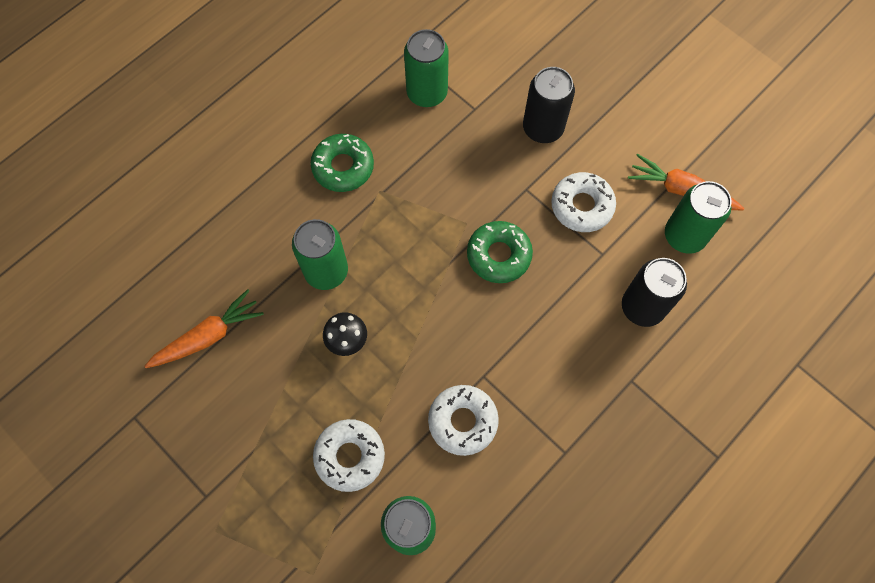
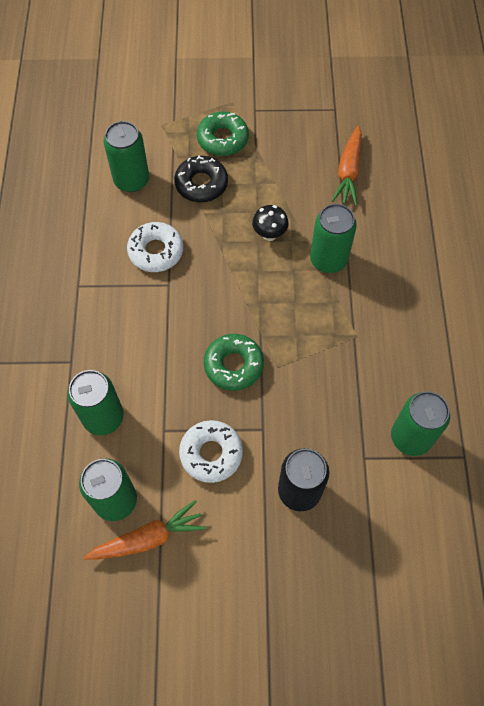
camera: 135 degrees right, 5 degrees down
(343, 167) = (398, 330): green donut -> green donut (222, 139)
(350, 456) = (201, 184): white donut -> black donut
(642, 307) = (103, 417): black can -> green can

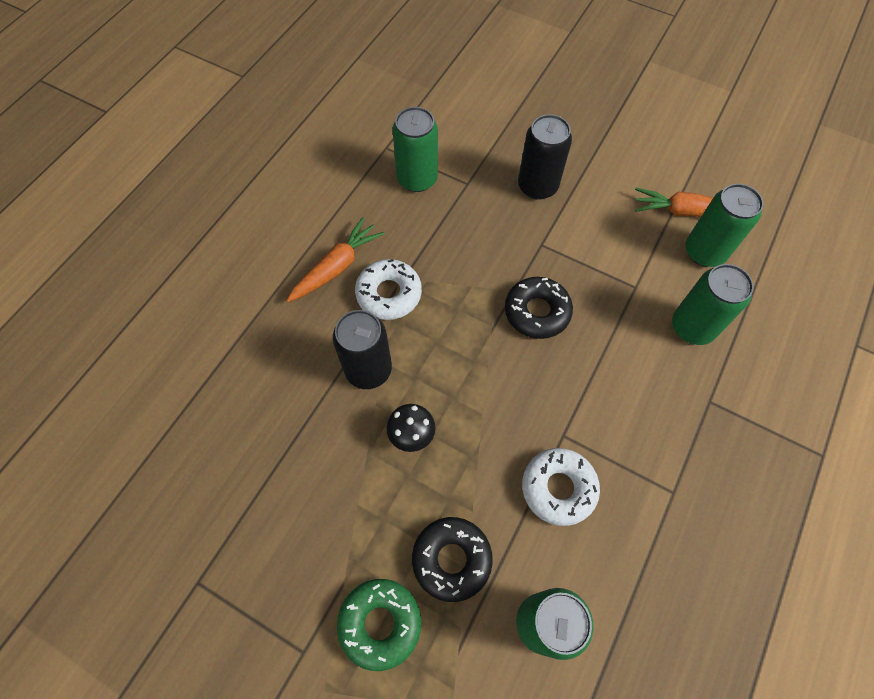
camera: 150 degrees left, 0 degrees up
(211, 453) = (599, 247): white donut -> white donut (389, 294)
(233, 365) = (537, 312): green donut -> black donut
(328, 259) = (368, 369): green can -> black can
(348, 171) = (260, 469): orange carrot -> orange carrot (336, 267)

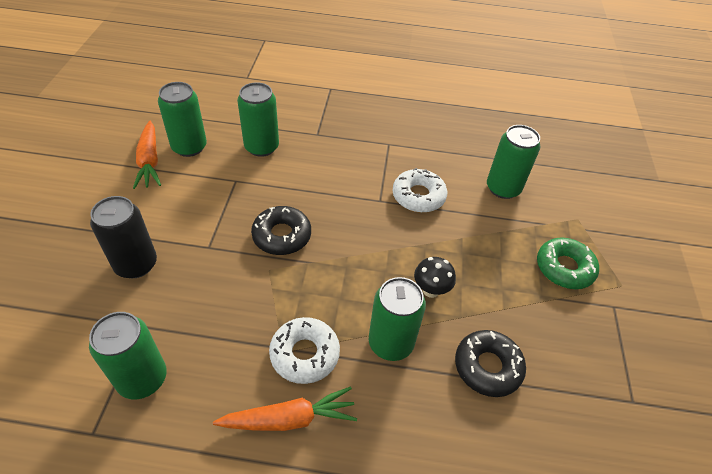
camera: 115 degrees left, 15 degrees down
(336, 267) = (289, 419): orange carrot -> orange carrot turned 150 degrees clockwise
(368, 369) = (391, 343): black can -> green can
(451, 559) = (500, 241): black donut -> black donut (487, 367)

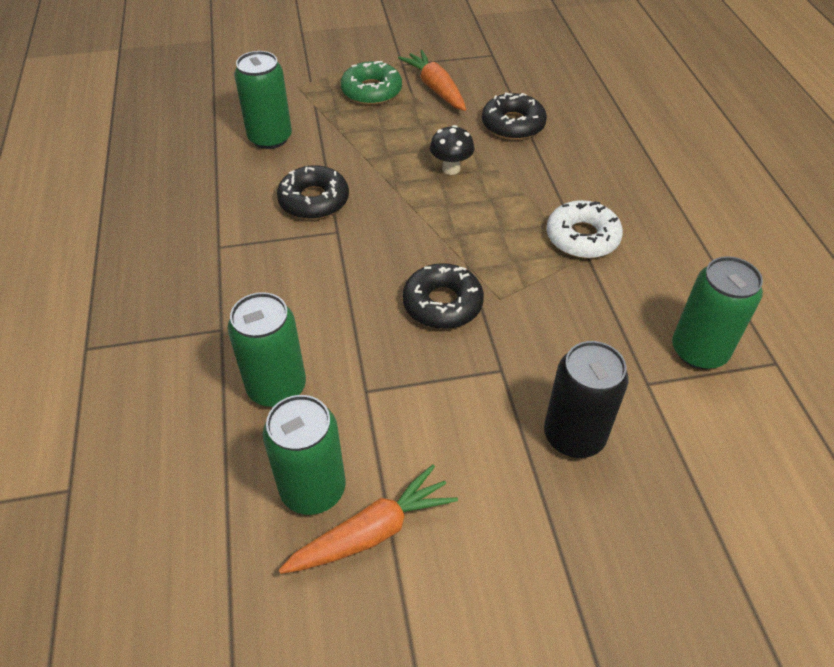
camera: 105 degrees left, 0 degrees up
(289, 419) = (650, 229): orange carrot -> orange carrot (435, 88)
(391, 343) = (529, 184): green can -> none
(418, 196) = (314, 200): white donut -> black donut

